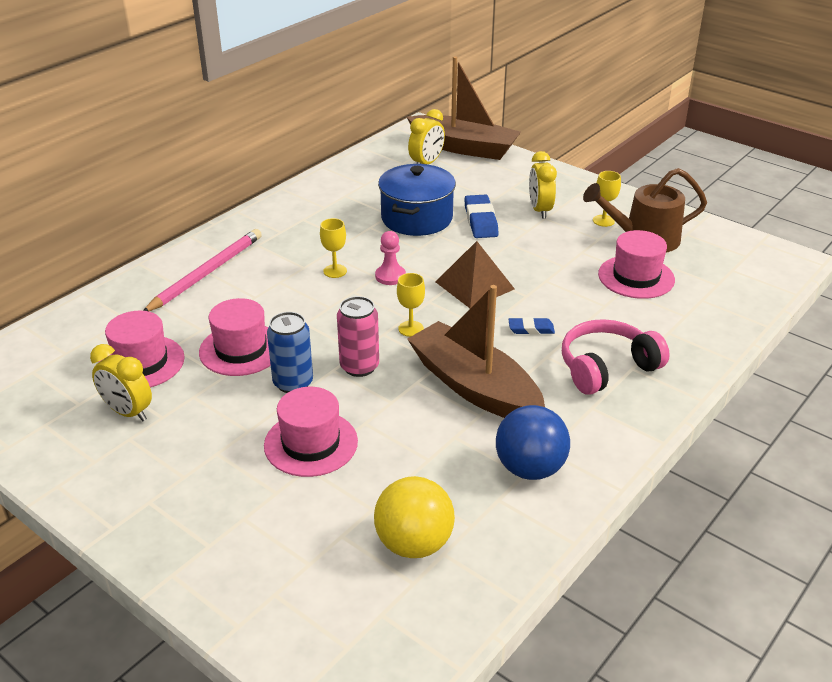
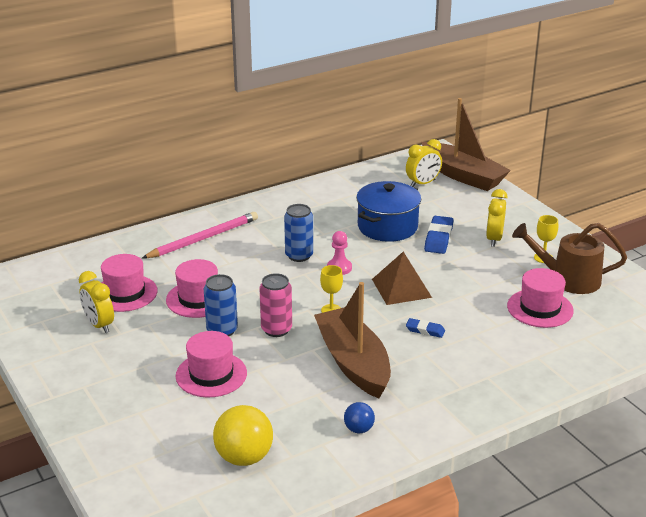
camera: 20 degrees right, 5 degrees down
(335, 271) = (299, 255): yellow goblet -> blue can
(530, 468) = (359, 429): blue ball -> blue ball, size x0.54
(607, 367) = (467, 372): pink headphones -> none

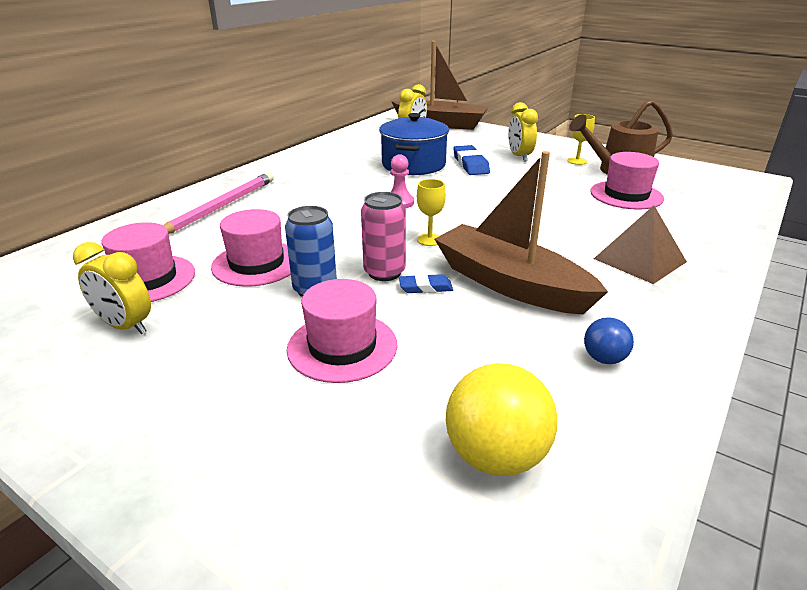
camera: 25 degrees left, 0 degrees up
(299, 255) = (346, 201): blue can -> none
(401, 288) = (481, 206): brown pyramid -> brown pyramid (640, 260)
(425, 330) = (548, 235): blue eraser -> blue eraser (425, 287)

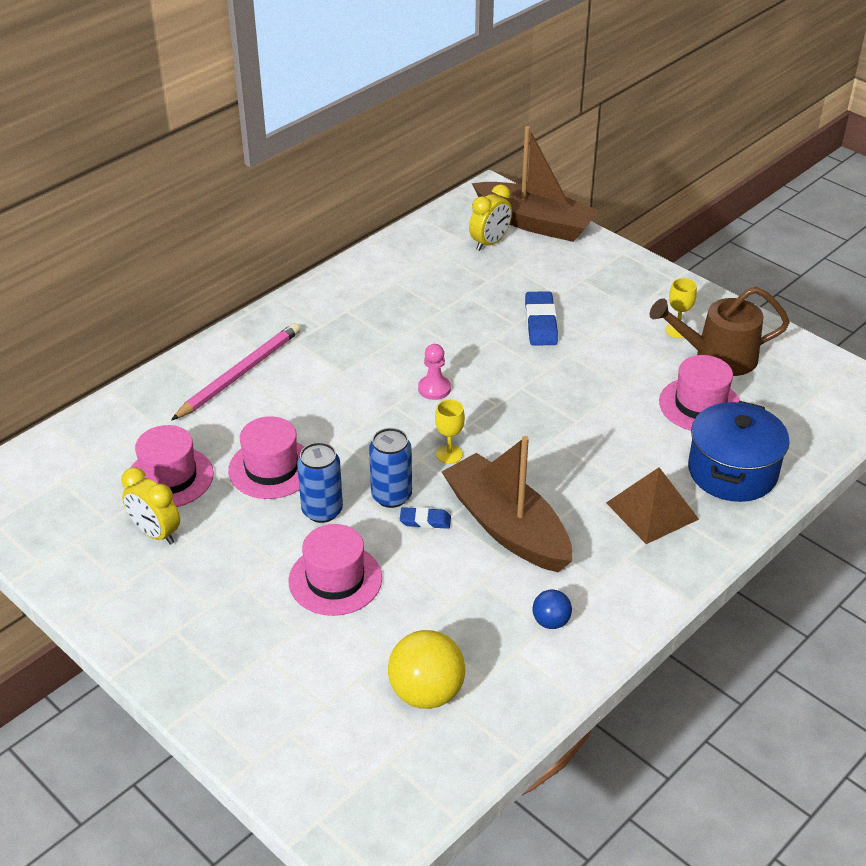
camera: 10 degrees right, 10 degrees up
(384, 272) = (391, 496): pink can -> blue can
(413, 164) = (471, 316): blue pot -> blue pot (732, 471)
(519, 156) = (608, 312): yellow clock -> none

